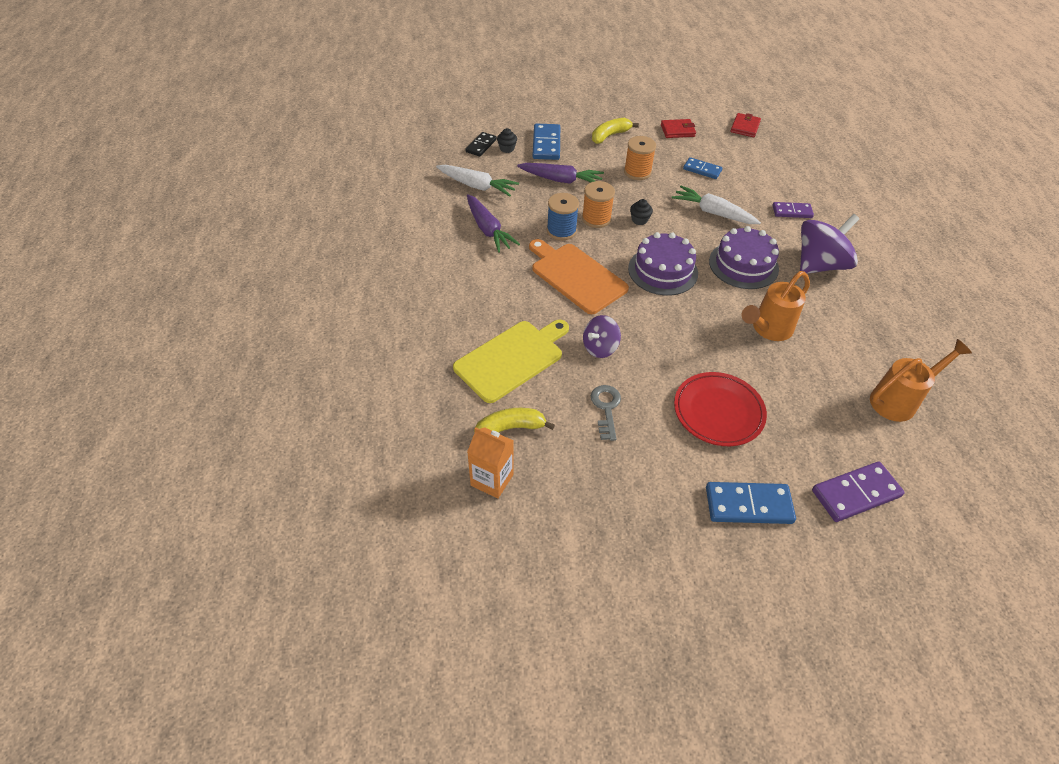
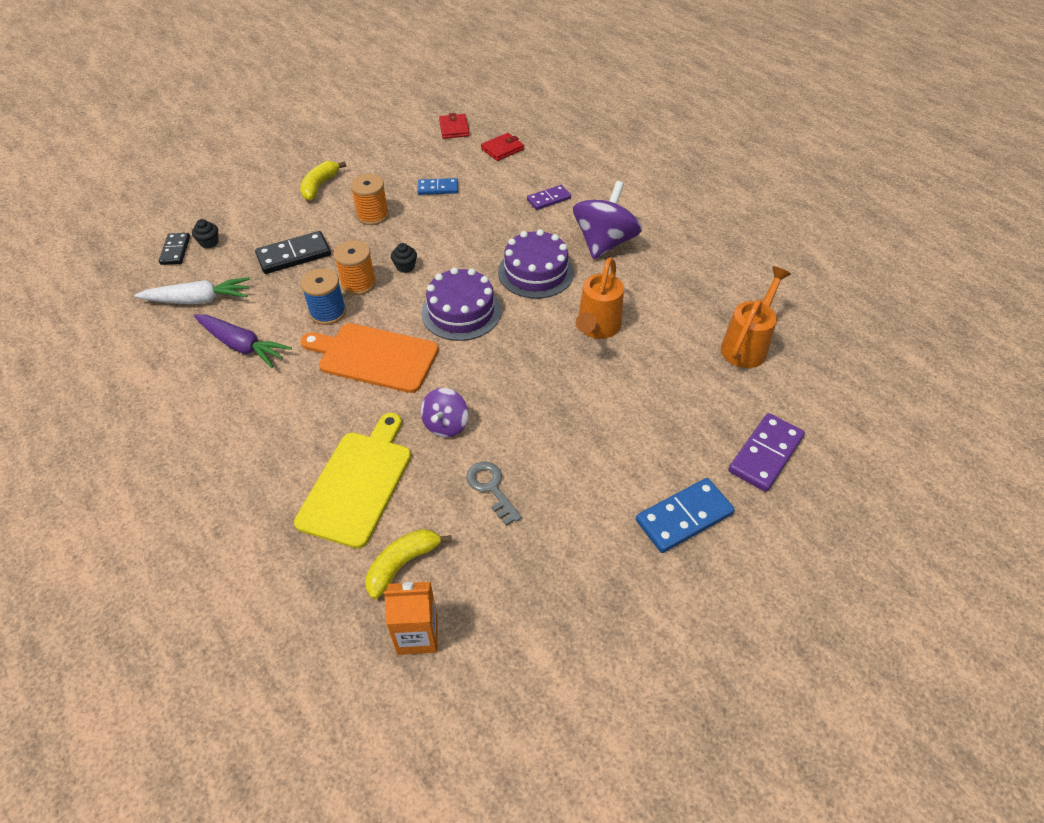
camera: 30 degrees left, 0 degrees up
(546, 144) = (253, 221): blue domino -> none
(561, 180) = (294, 255): purple carrot -> black domino
(677, 131) = (388, 155): red wallet -> red wallet (502, 149)
(713, 213) = (475, 229): white carrot -> none
(718, 412) = (601, 435): red plate -> none

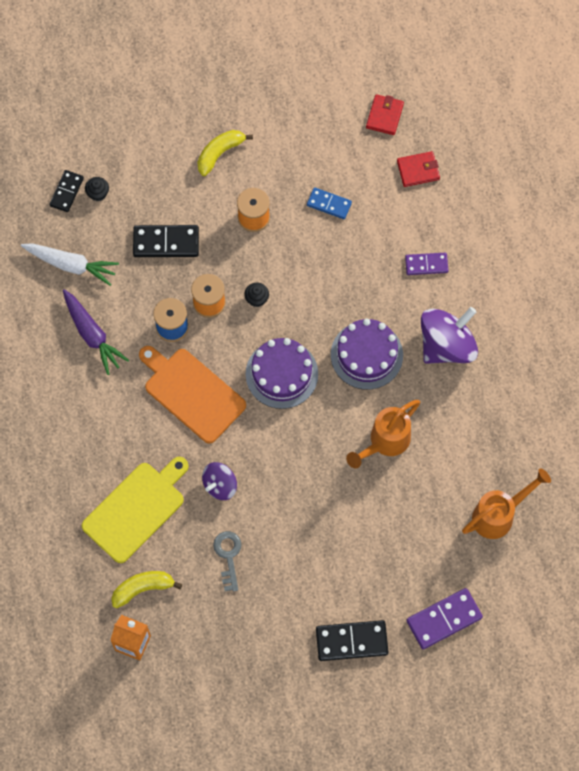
camera: 25 degrees right, 20 degrees up
(684, 517) = (351, 641): blue domino -> black domino

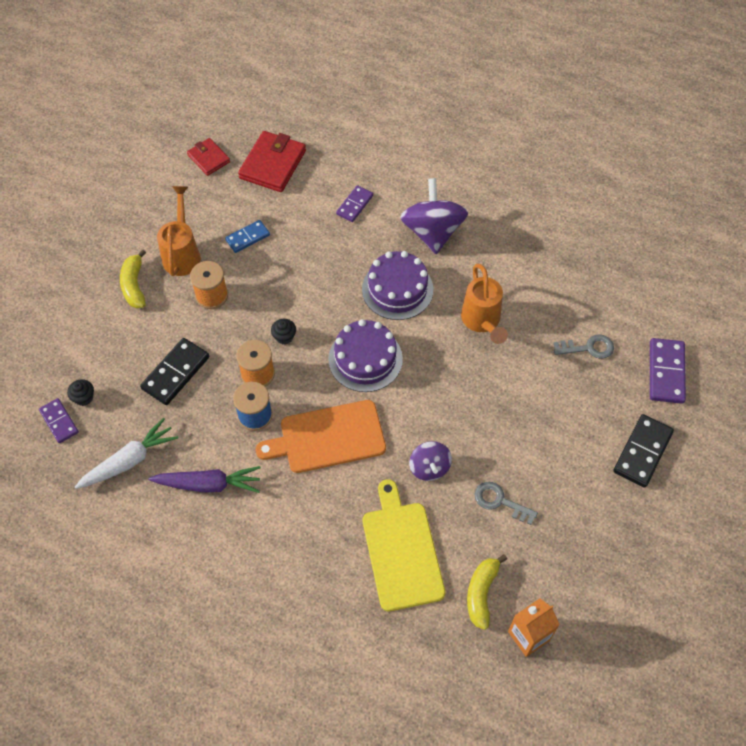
camera: 55 degrees left, 10 degrees down
(66, 192) = (59, 421): black domino -> purple domino
(418, 170) = (272, 164): red wallet -> red wallet, size x1.67
(422, 542) = (588, 348): none -> grey key
(499, 514) = (601, 281): orange watering can -> orange watering can (182, 253)

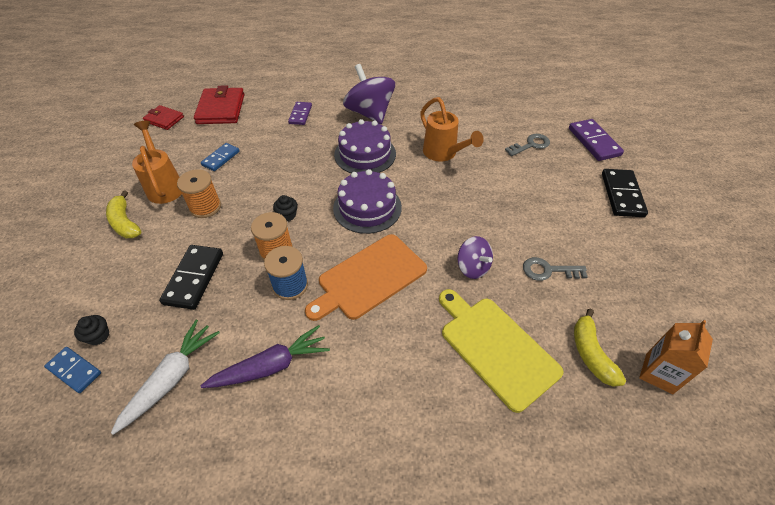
camera: 25 degrees left, 10 degrees down
(59, 421) = (74, 371): purple domino -> blue domino

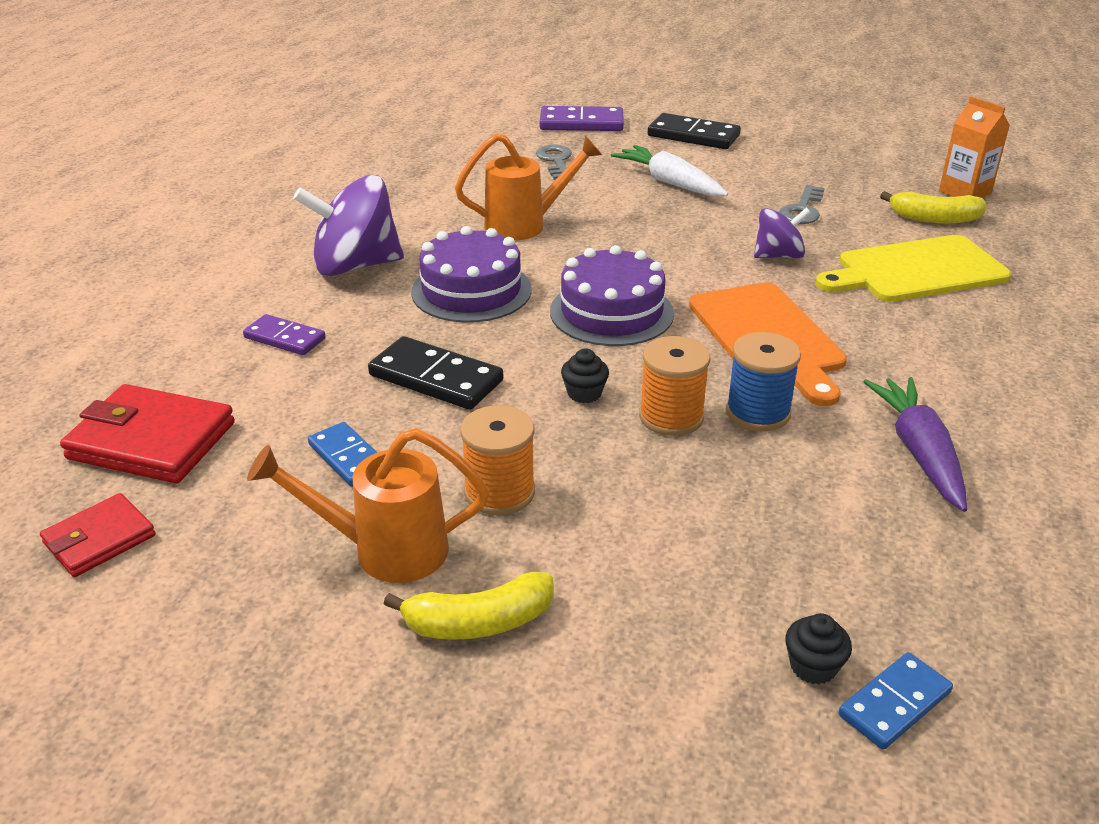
camera: 70 degrees left, 15 degrees down
(171, 378) = (929, 564): white carrot -> white carrot (670, 183)
(194, 278) = (700, 522): black domino -> black domino (436, 378)

